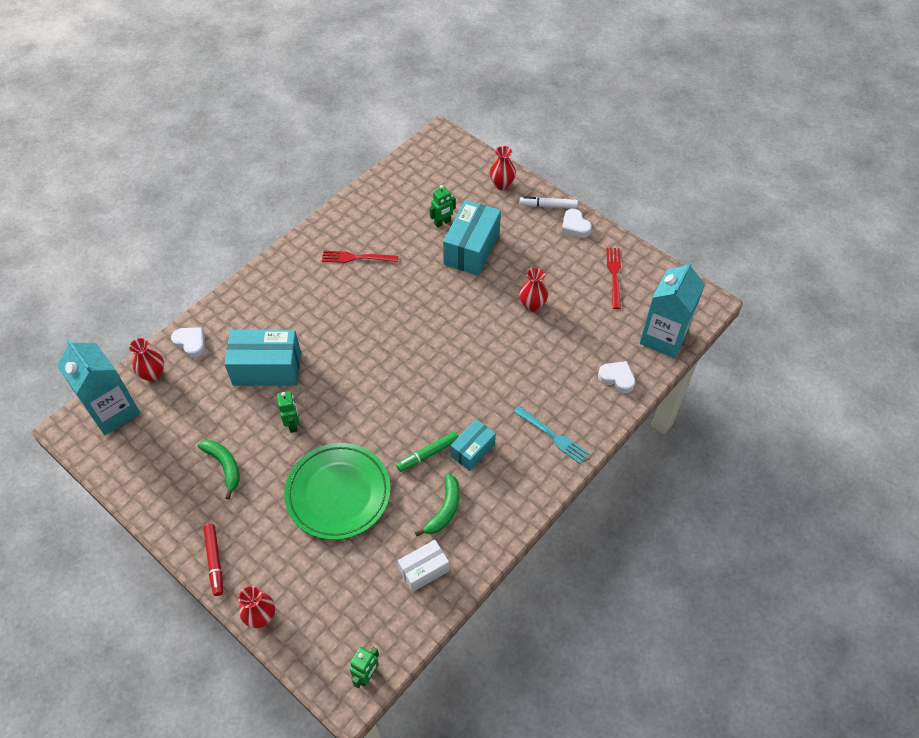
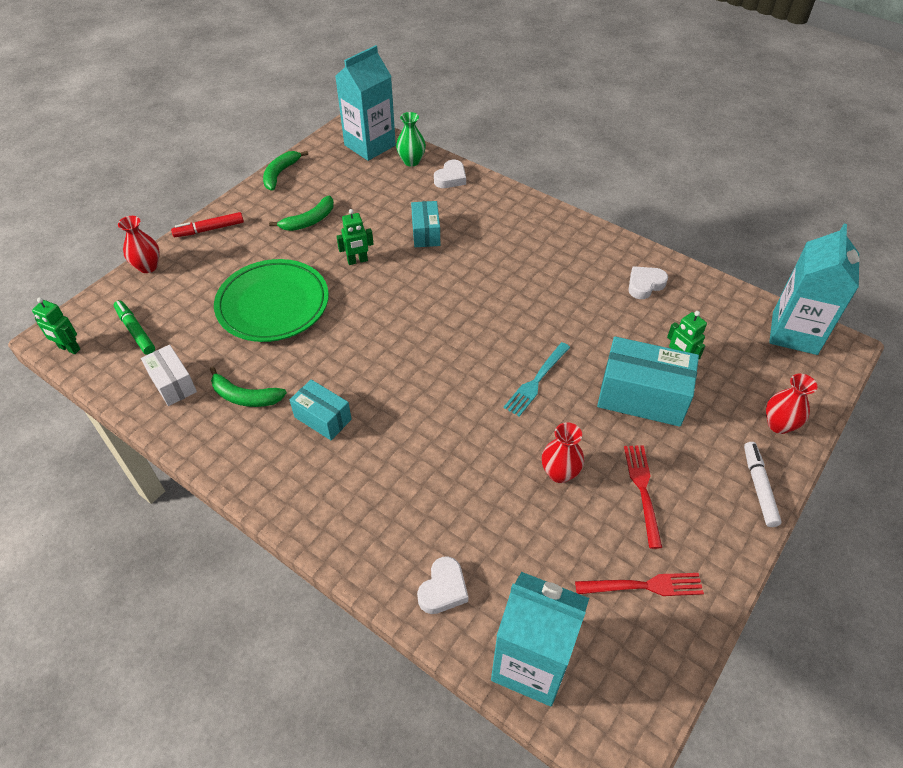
camera: 85 degrees right, 5 degrees down
(137, 497) = (280, 174): none -> green banana
(153, 374) = (411, 161): red vase -> green vase
(267, 368) = (426, 233): turquoise box -> turquoise box, size x0.58
(356, 258) = (594, 284): red fork -> red fork (642, 490)
(424, 156) = (794, 333): none -> turquoise carton
(428, 454) = (318, 376): green marker -> green marker (135, 331)
(553, 436) = (343, 506): turquoise fork -> turquoise fork (536, 381)
(575, 226) = (729, 526): white heart -> white heart (645, 285)

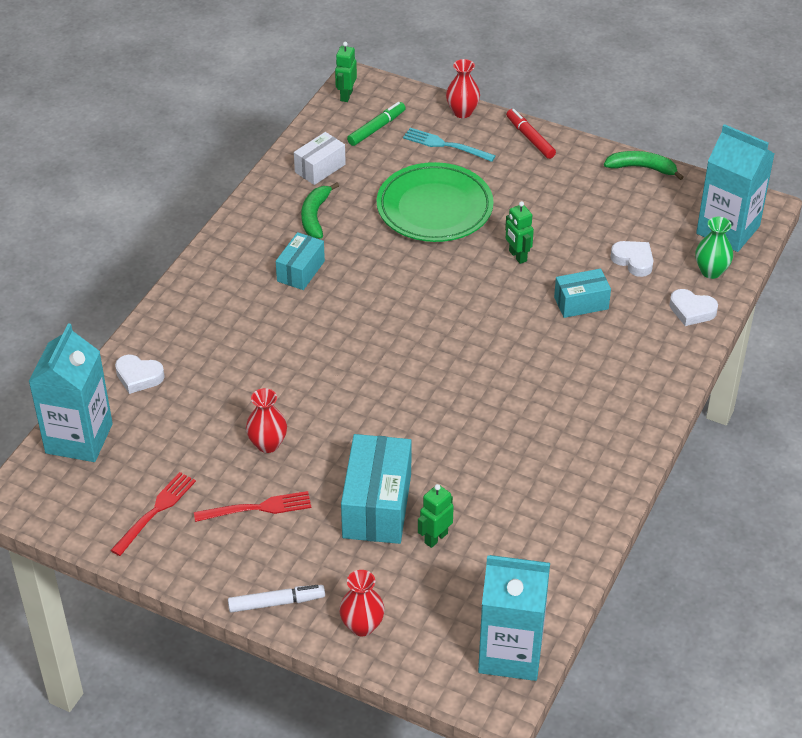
camera: 80 degrees right, 5 degrees down
(309, 221) = (569, 207): green banana -> none
(536, 381) = (379, 418): turquoise fork -> turquoise fork (445, 145)
(644, 586) = (156, 511): red fork -> red fork turned 135 degrees counterclockwise
(645, 285) = (553, 506): white heart -> white heart (633, 261)

